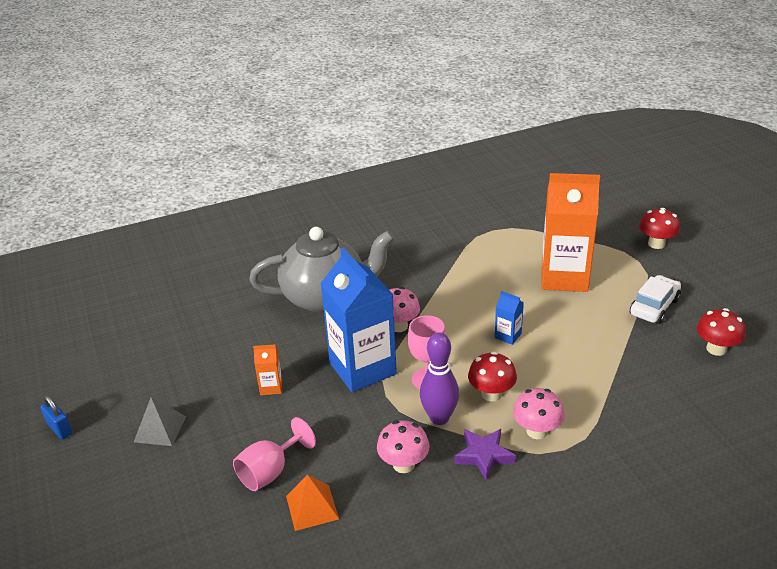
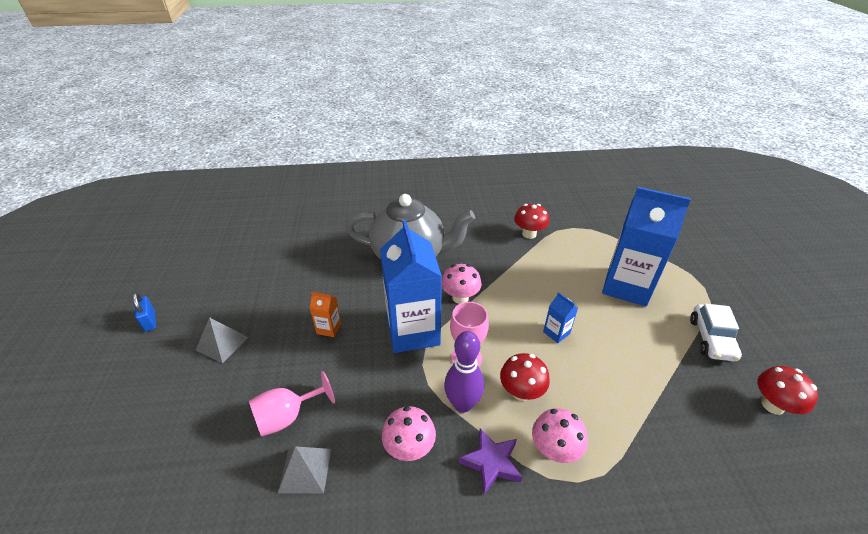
camera: 15 degrees right, 5 degrees up
(312, 507) = (305, 470): orange pyramid -> grey pyramid
(564, 277) = (626, 286): orange carton -> blue carton
(654, 307) = (711, 339): white car -> white car turned 135 degrees clockwise
(656, 244) = (725, 273): red mushroom -> red mushroom (529, 234)

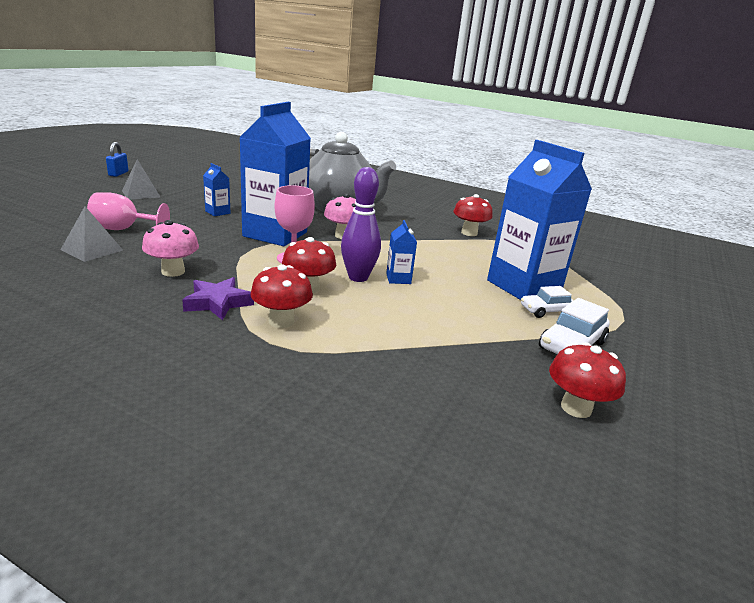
camera: 30 degrees right, 15 degrees down
(329, 328) = (217, 212): orange carton -> blue carton
(462, 404) = (249, 273): purple bowling pin -> purple bowling pin (358, 277)
(554, 449) = (281, 321): pink mushroom -> red mushroom
(664, 308) = (546, 311): none -> white car

